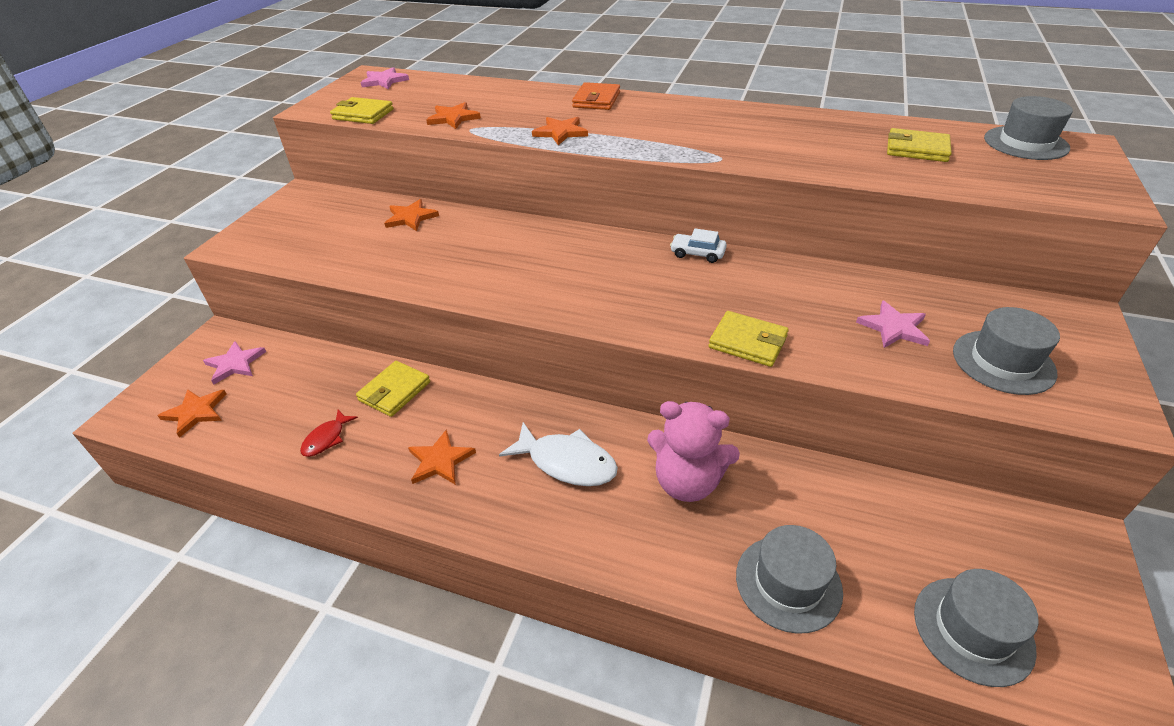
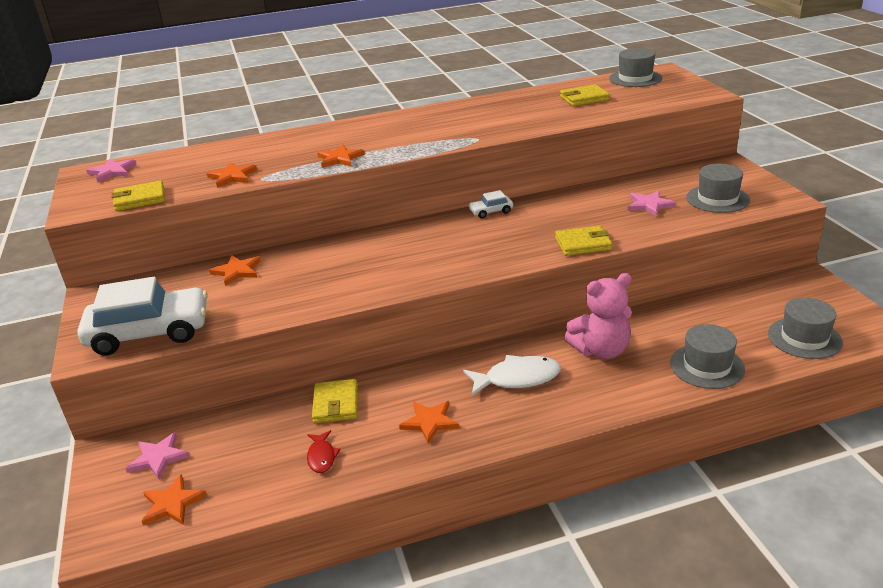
camera: 35 degrees left, 10 degrees down
(285, 247) = (150, 333): none -> white car
(596, 100) = (332, 131): orange wallet -> none

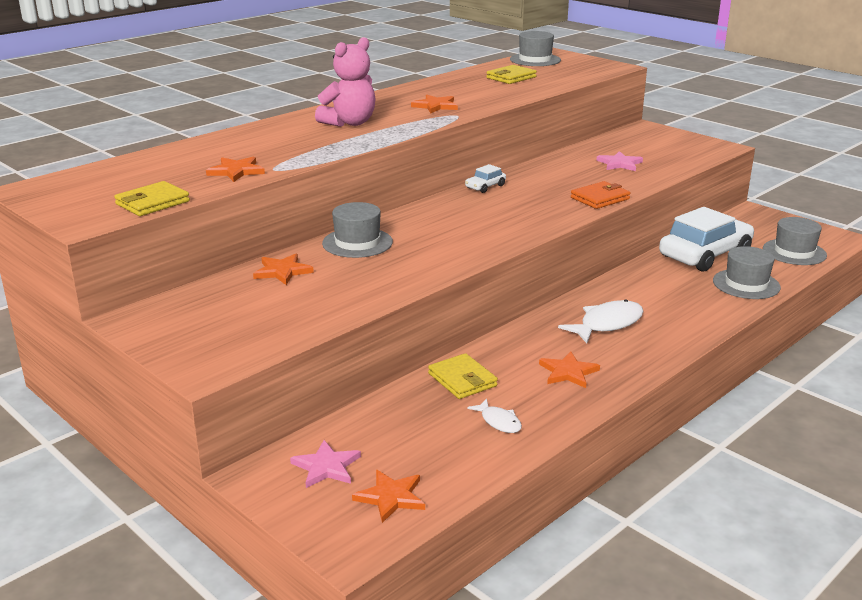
camera: 30 degrees left, 5 degrees down
(112, 172) = (68, 185): pink star -> none
(150, 333) = (255, 338): white car -> white car (705, 255)
(321, 457) = (499, 422): red fish -> white fish
(340, 158) = (337, 144): orange star -> orange star (435, 106)
(583, 244) = (600, 198): yellow wallet -> orange wallet
(601, 350) = (653, 290): pink teddy bear -> pink teddy bear (349, 123)
(717, 199) = (669, 153): grey hat -> grey hat (357, 243)

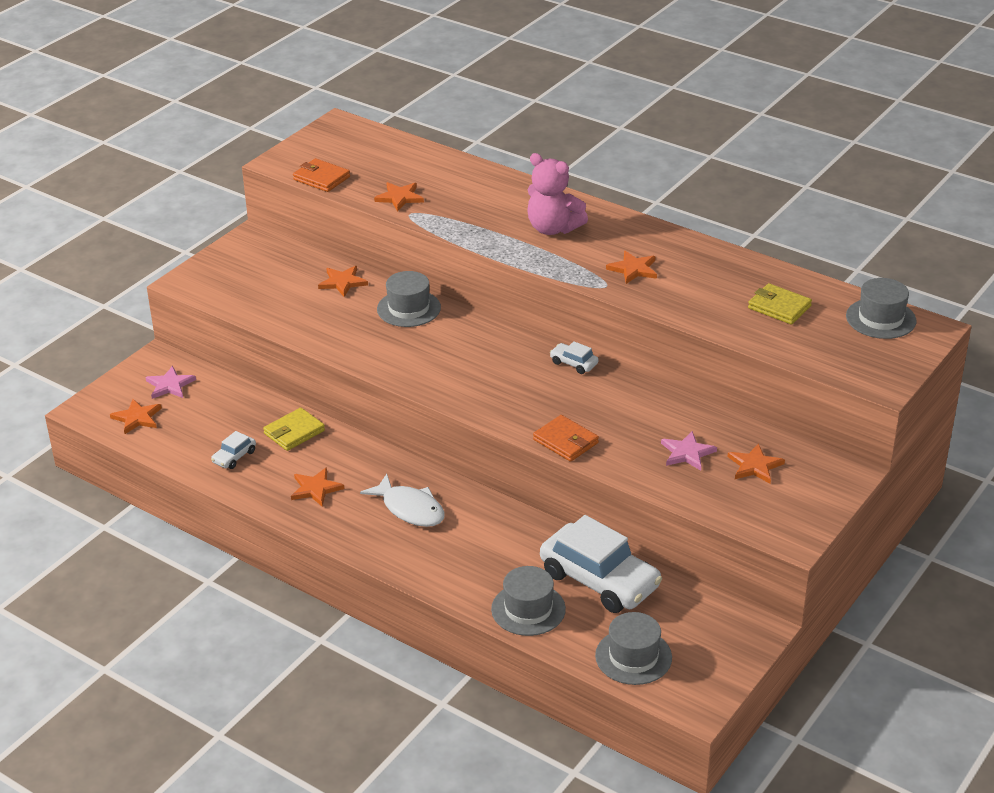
camera: 80 degrees right, 10 degrees up
(152, 203) = (321, 178): yellow wallet -> orange wallet
(499, 422) = (234, 457): white fish -> white car
(637, 148) = (754, 466): none -> orange star

